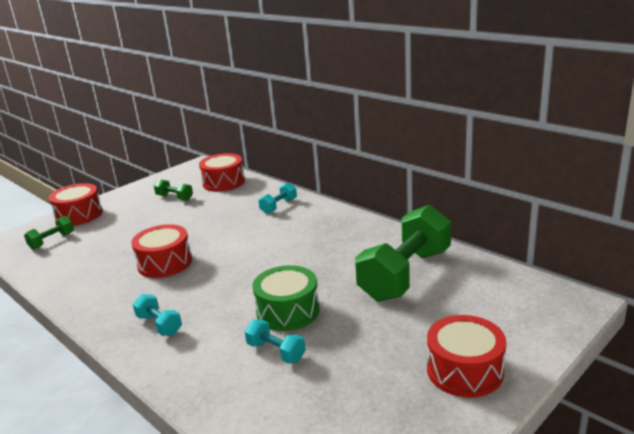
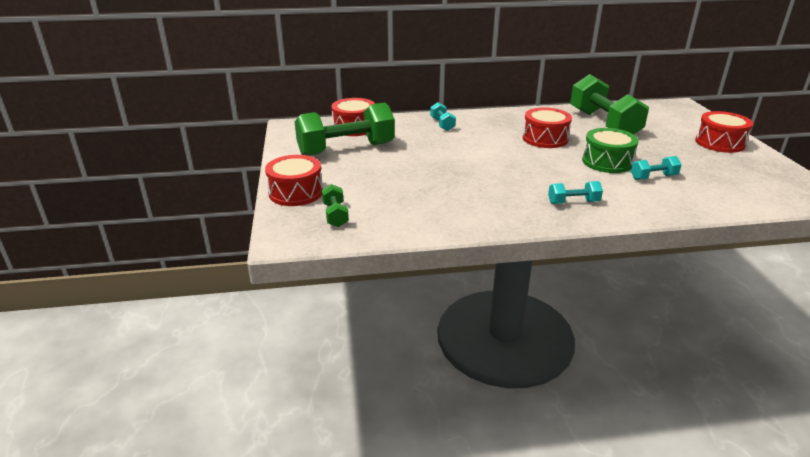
camera: 55 degrees left, 5 degrees up
(165, 263) = (472, 180): red drum -> red drum (545, 138)
(174, 198) = (346, 149): green dumbbell -> green dumbbell, size x2.25

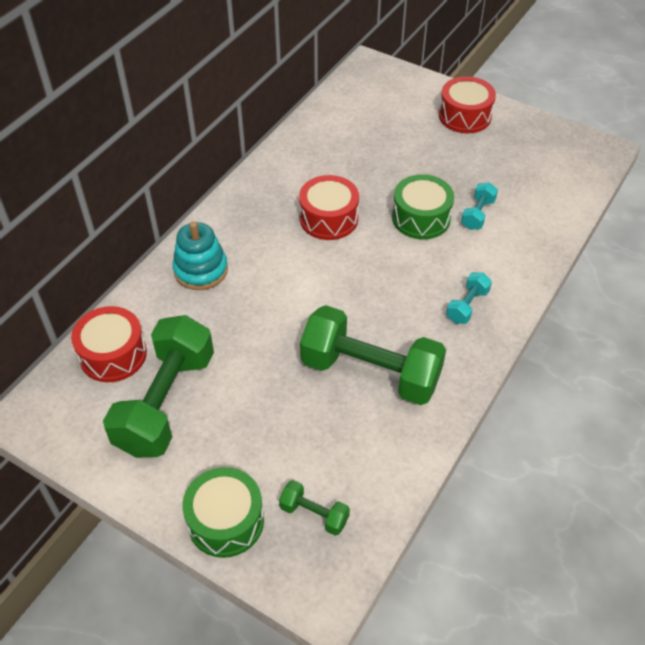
camera: 50 degrees left, 20 degrees up
(296, 192) = (226, 521): red drum -> green drum
(442, 124) = (201, 270): turquoise dumbbell -> turquoise stacking toy
(603, 124) = (346, 151): green dumbbell -> green dumbbell (370, 372)

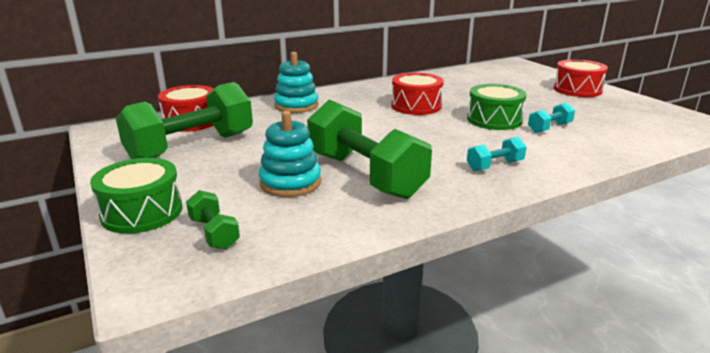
camera: 30 degrees right, 25 degrees down
(315, 415) = (290, 183): none -> turquoise stacking toy

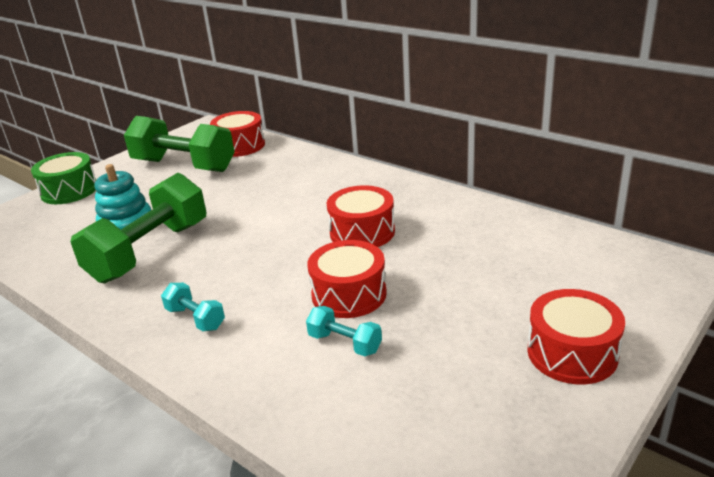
camera: 70 degrees right, 5 degrees up
(214, 233) = (41, 223): green dumbbell -> none
(296, 105) = (312, 171): turquoise stacking toy -> none
(494, 120) = (349, 294): green drum -> red drum

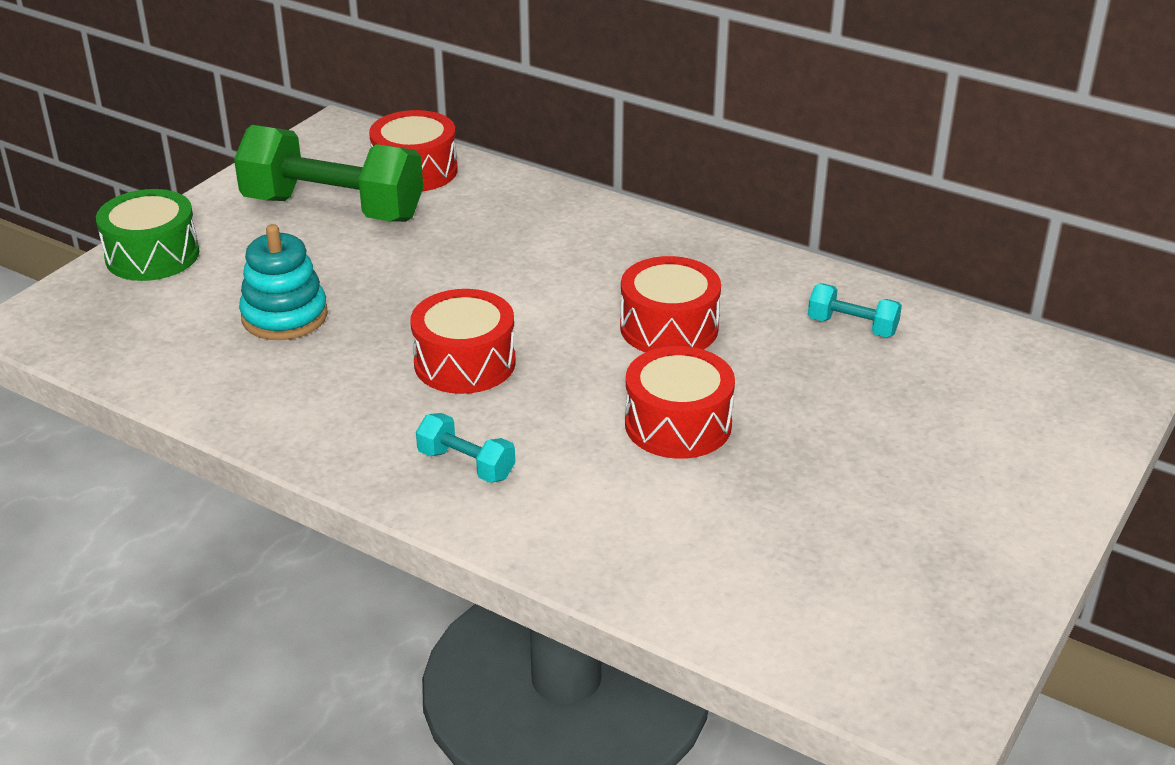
camera: 10 degrees left, 5 degrees up
(150, 251) = (347, 363): green dumbbell -> none
(345, 343) = (693, 493): turquoise dumbbell -> turquoise dumbbell (852, 326)
(572, 353) = (993, 497): red drum -> red drum (465, 363)

